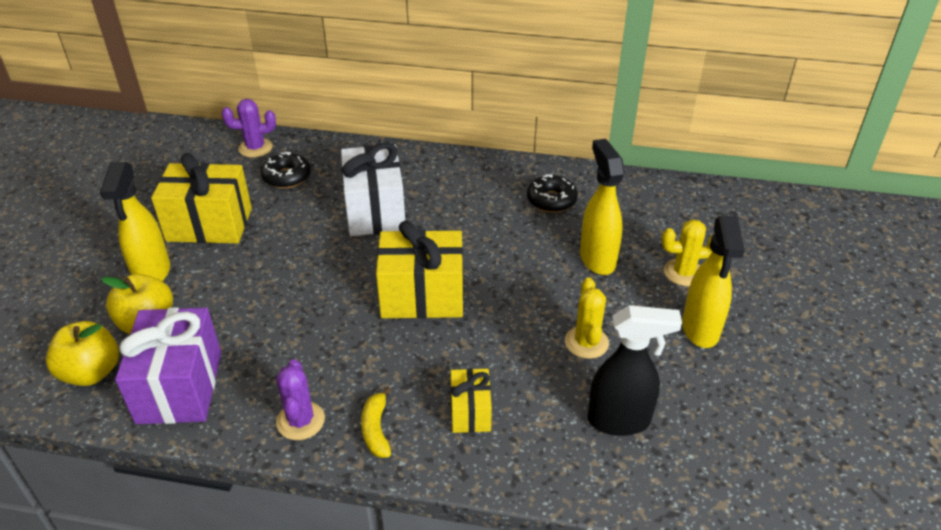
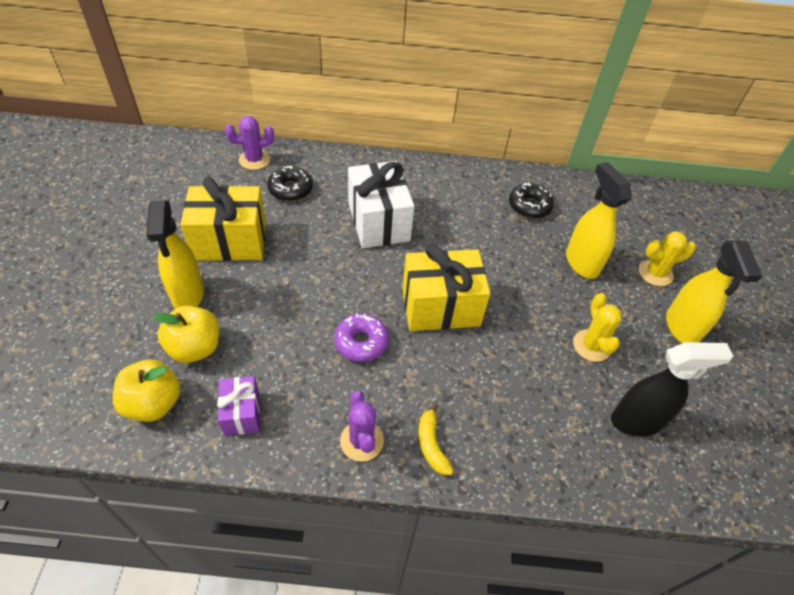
camera: 10 degrees left, 10 degrees up
(180, 387) = (241, 413): purple gift -> purple gift, size x0.54
(325, 326) = (361, 342): none -> purple donut
(470, 412) = (509, 421): yellow gift -> none

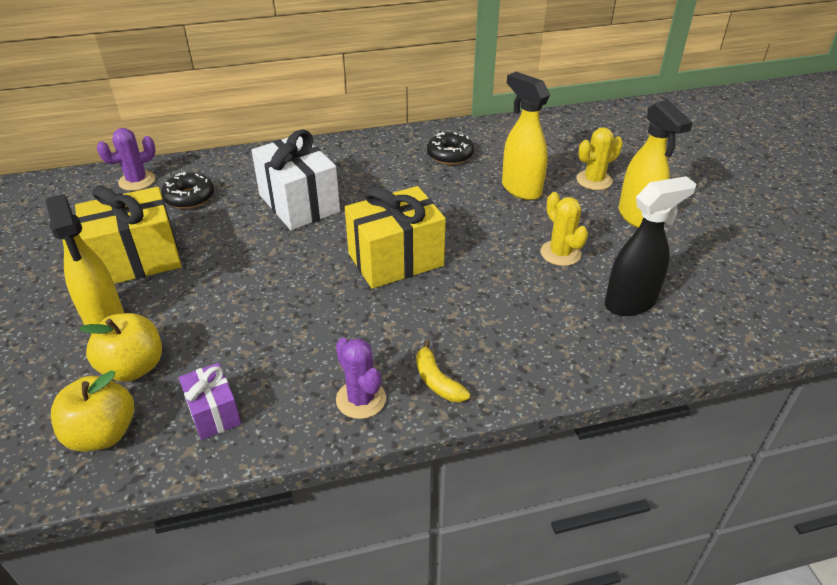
camera: 15 degrees left, 10 degrees down
(361, 342) = (323, 312): purple donut -> none

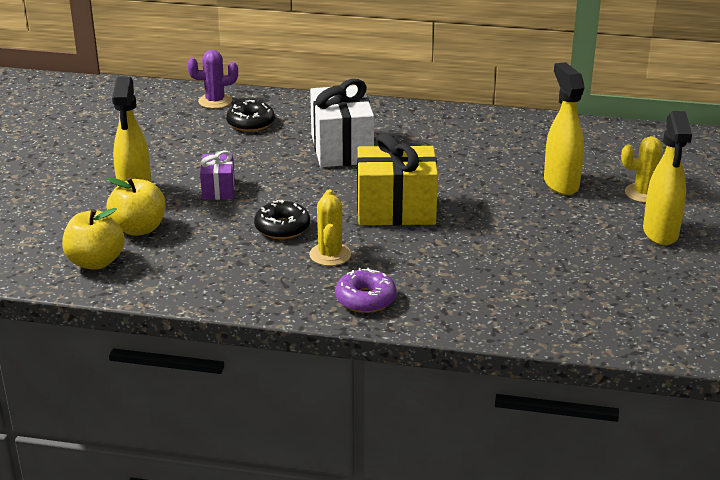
camera: 25 degrees right, 10 degrees down
(137, 259) = (182, 159): yellow gift -> none
(214, 413) = (180, 271): purple gift -> purple gift (218, 189)
(361, 399) = (295, 293): purple cactus -> none
(437, 381) = (365, 299): yellow banana -> purple donut
(450, 155) = (513, 141): black donut -> black donut (282, 228)
(560, 253) = (554, 242): yellow cactus -> yellow cactus (330, 255)
(631, 303) = (587, 294): black spray bottle -> none

